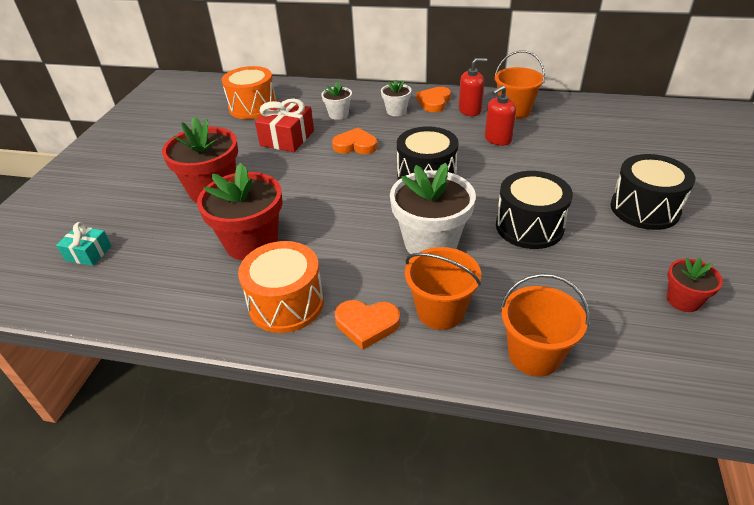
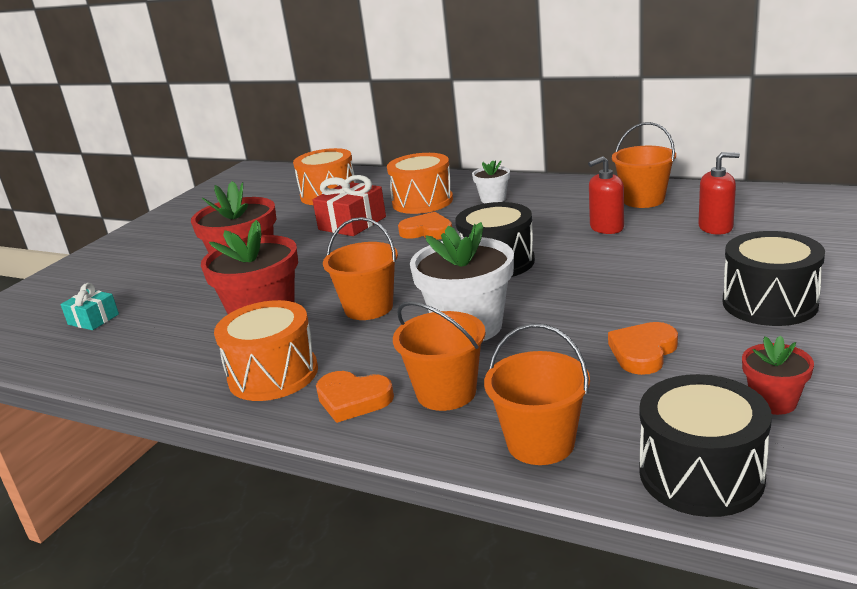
camera: 15 degrees right, 15 degrees down
(338, 114) = (422, 202): white flower pot -> orange drum
(339, 228) = (368, 308): none -> orange bucket
(434, 102) = (544, 190): orange heart -> orange heart (643, 352)
(470, 110) = (585, 199): red soap dispenser -> red soap dispenser (715, 227)
(529, 226) = (601, 316): black drum -> black drum (701, 474)

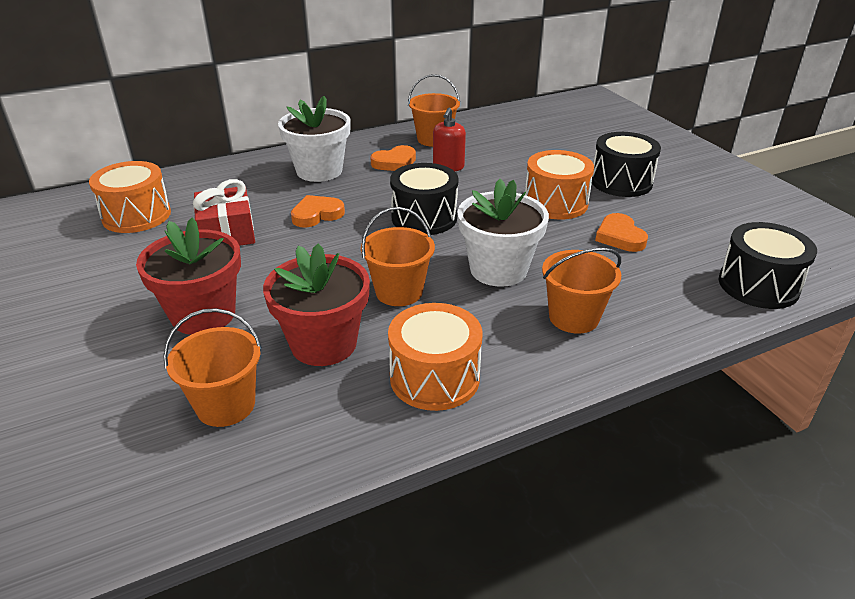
camera: 55 degrees left, 10 degrees up
(93, 319) = (119, 448): turquoise gift -> none
(353, 400) = (529, 357): orange heart -> orange heart (395, 162)
(422, 202) = (258, 192): orange drum -> orange drum (555, 203)
(493, 199) = (319, 171): white flower pot -> white flower pot, size x1.94
(540, 443) = (675, 314): orange bucket -> orange bucket (225, 405)
(715, 227) = (512, 145): red soap dispenser -> none
(773, 401) = (716, 234): red flower pot -> none

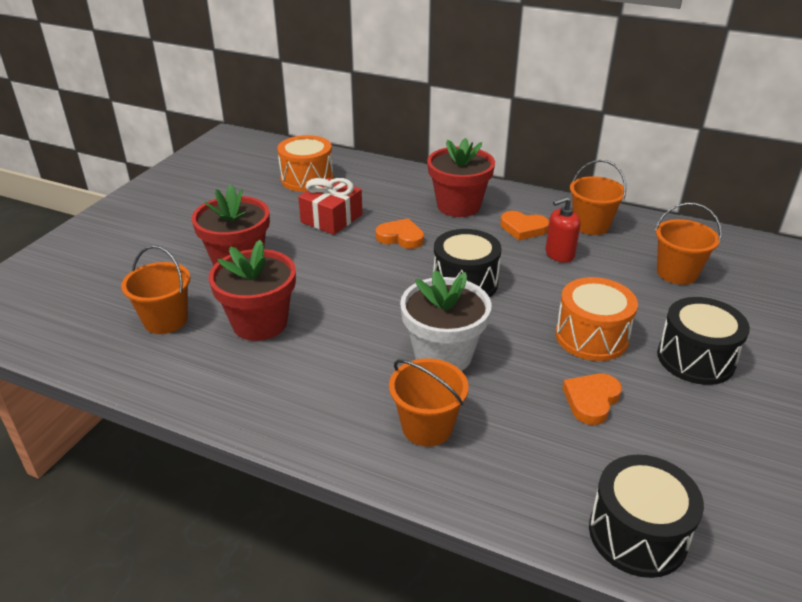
camera: 50 degrees right, 0 degrees up
(319, 171) = (458, 206): white flower pot -> red flower pot
(399, 292) = (353, 323): orange bucket -> orange bucket (677, 273)
(434, 377) = (274, 390): orange drum -> none

